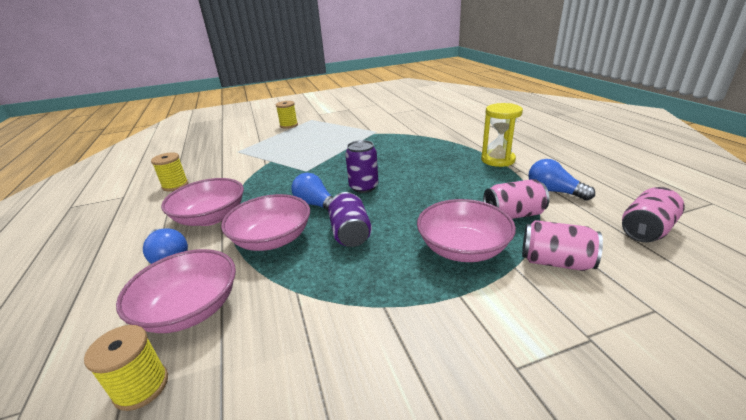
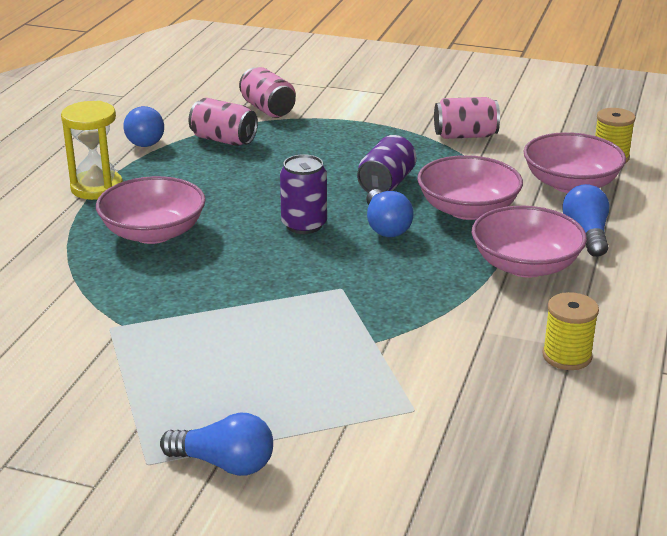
camera: 145 degrees left, 0 degrees up
(289, 125) = (224, 464): yellow spool -> blue light bulb
(463, 248) = (312, 138): pink bowl -> pink bowl (153, 233)
(646, 230) = (164, 97): pink can -> pink can (465, 136)

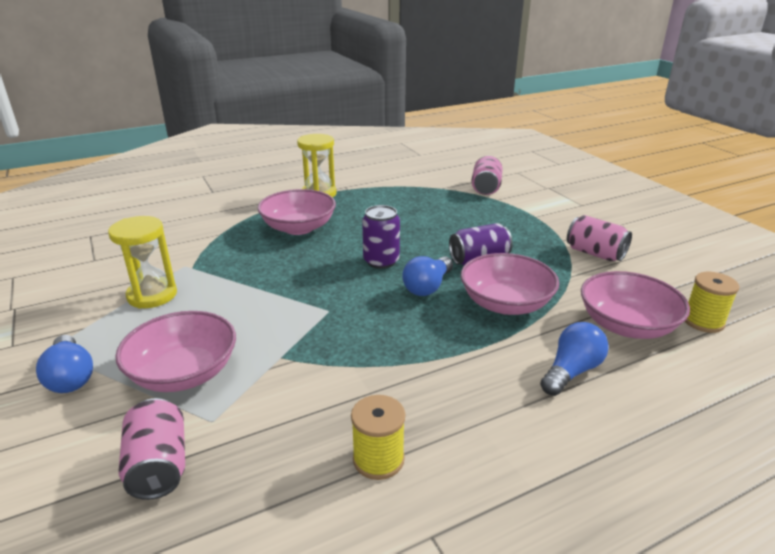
camera: 45 degrees right, 0 degrees up
(140, 368) = (152, 295): none -> yellow hourglass
(144, 139) = (388, 179): blue light bulb -> none
(223, 140) = (428, 195): pink can -> pink can (159, 466)
(525, 265) = (476, 367): pink bowl -> pink bowl (184, 373)

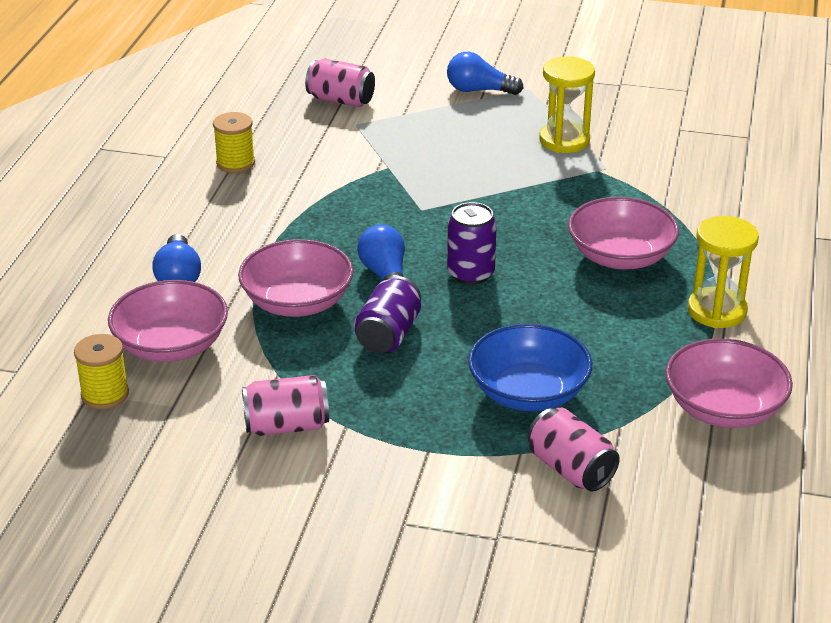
camera: 130 degrees right, 5 degrees up
(184, 373) = (424, 127): pink bowl -> pink bowl (724, 409)
(455, 210) = (528, 393): none -> blue bowl

